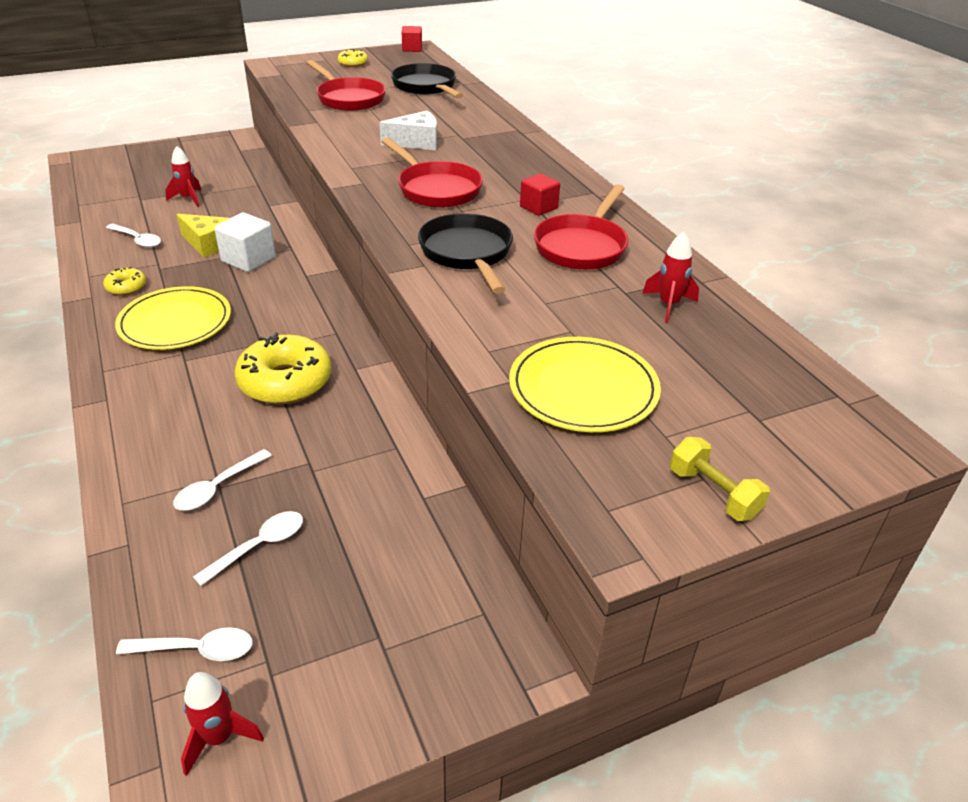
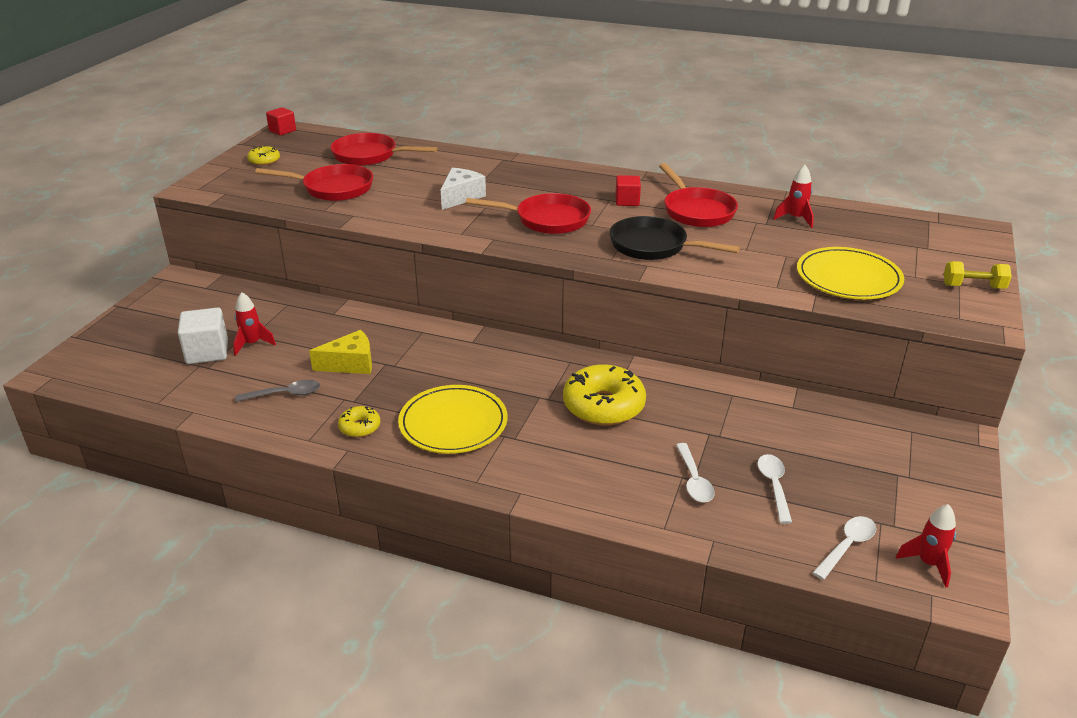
camera: 45 degrees left, 5 degrees down
(138, 240) = (285, 394): white spoon -> grey spoon
(248, 259) = (408, 356): white cube -> white cube (207, 352)
(426, 87) = (369, 156): black pan -> red pan

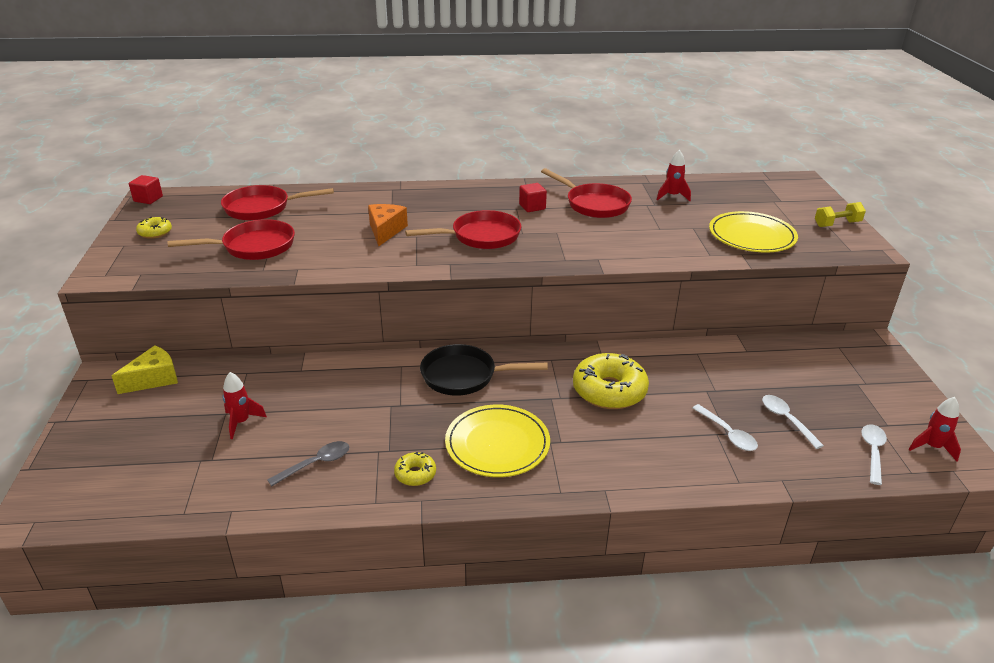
camera: 25 degrees left, 0 degrees up
(207, 352) = (198, 443): white cube -> none
(350, 364) = (358, 415): yellow cheese -> yellow cheese (154, 379)
(461, 197) = (385, 231): white cheese -> orange cheese
(653, 246) = (588, 241): black pan -> black pan (464, 376)

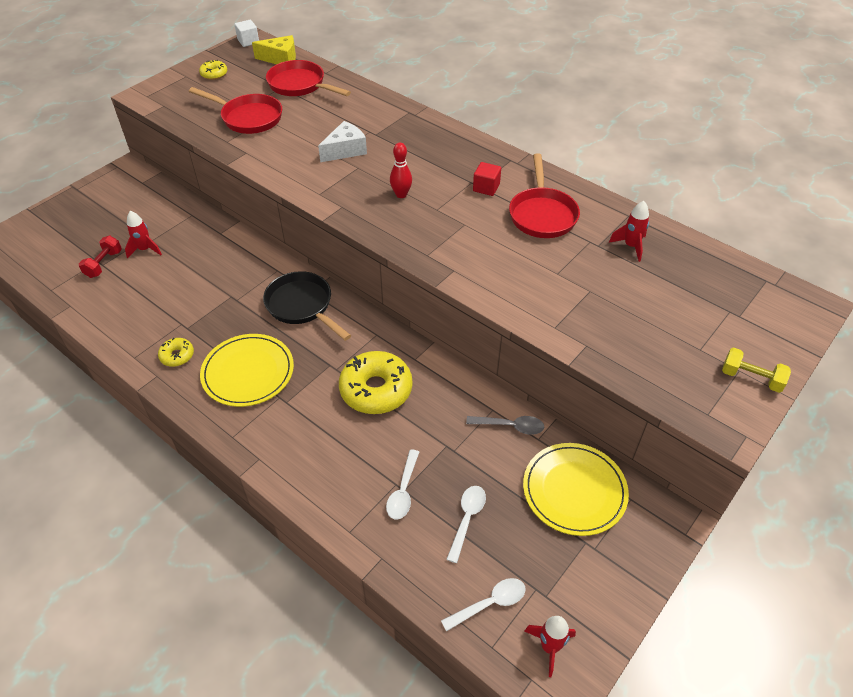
camera: 45 degrees right, 15 degrees up
(148, 199) = (248, 41): red cube -> white cube
(154, 379) = (144, 187): yellow cheese -> yellow cheese (281, 59)
(213, 458) = (104, 264): none -> red dumbbell
(316, 463) = (142, 307): grey spoon -> grey spoon (510, 426)
(385, 231) = (345, 150): orange cheese -> white cheese
(481, 236) = (401, 194): red pan -> red bowling pin
(752, 236) = (631, 334): yellow plate -> yellow plate (574, 490)

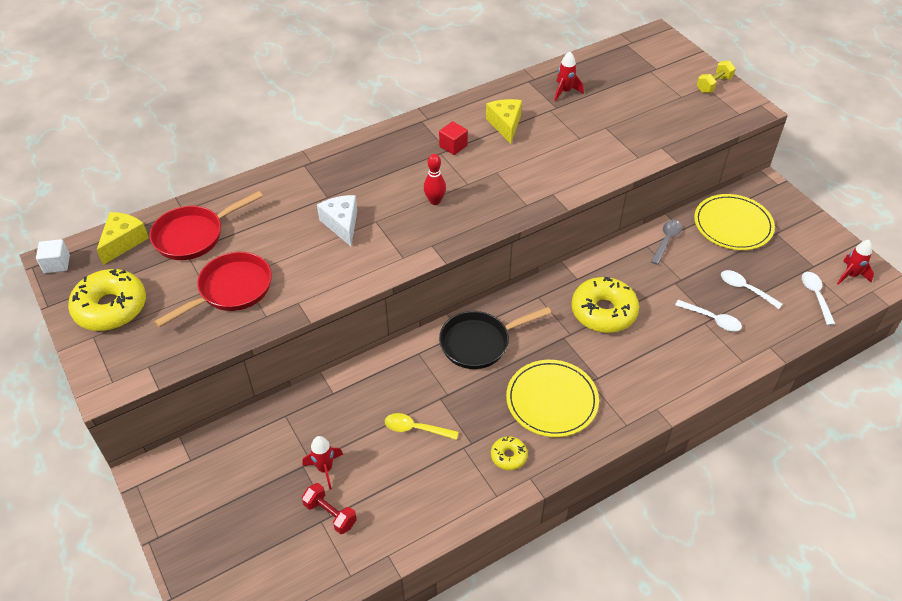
camera: 70 degrees left, 0 degrees up
(194, 289) = (415, 428): none -> yellow spoon
(214, 74) = (111, 308): yellow donut -> yellow donut, size x2.04
(542, 214) = (505, 125): red pan -> yellow cheese

